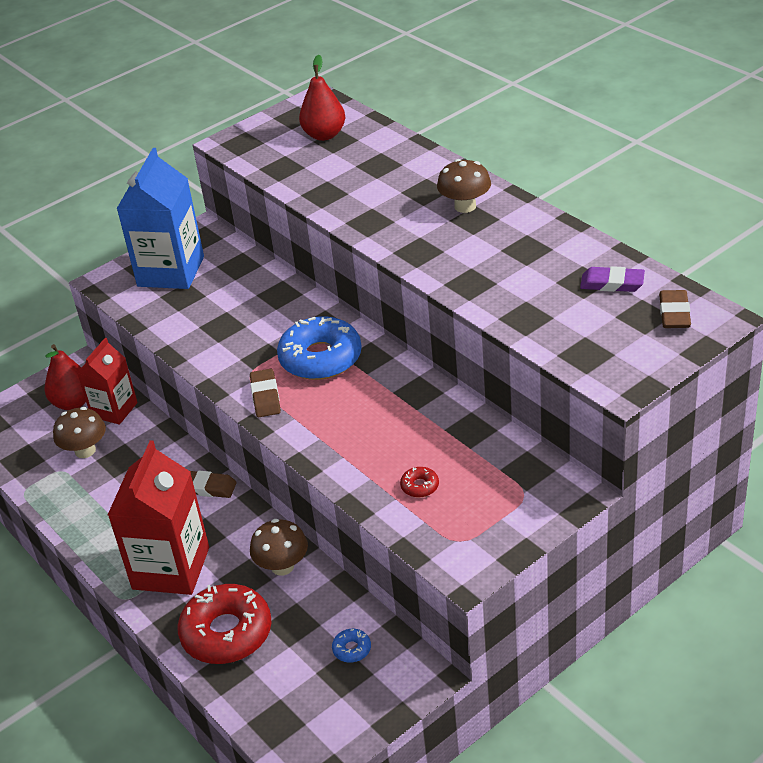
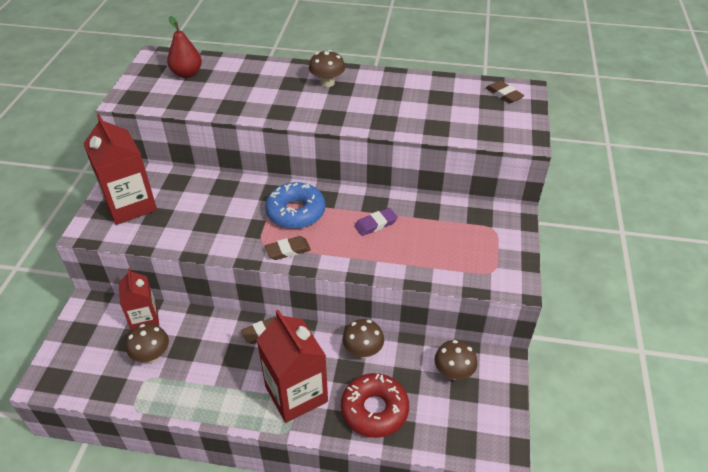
camera: 45 degrees left, 5 degrees up
(73, 403) = (107, 330): red pear -> none
(171, 271) = (130, 205): blue carton -> red carton
(265, 396) = (288, 250): brown eraser -> brown eraser turned 60 degrees counterclockwise
(352, 649) = (453, 372): blue donut -> brown mushroom
(420, 486) = (438, 254): red donut -> none
(612, 283) = (456, 92): purple eraser -> purple eraser (375, 224)

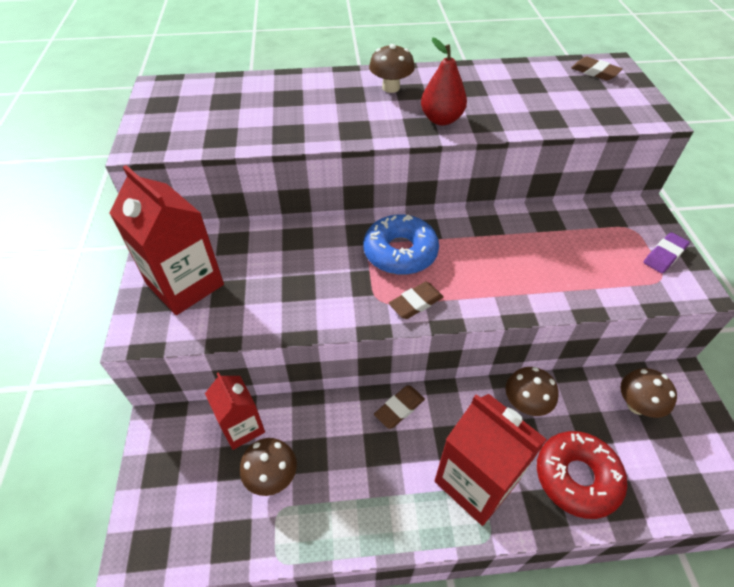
camera: 15 degrees left, 5 degrees up
(187, 74) = (210, 102): red pear -> red pear (441, 119)
(375, 224) = (501, 248): purple eraser -> purple eraser (664, 255)

